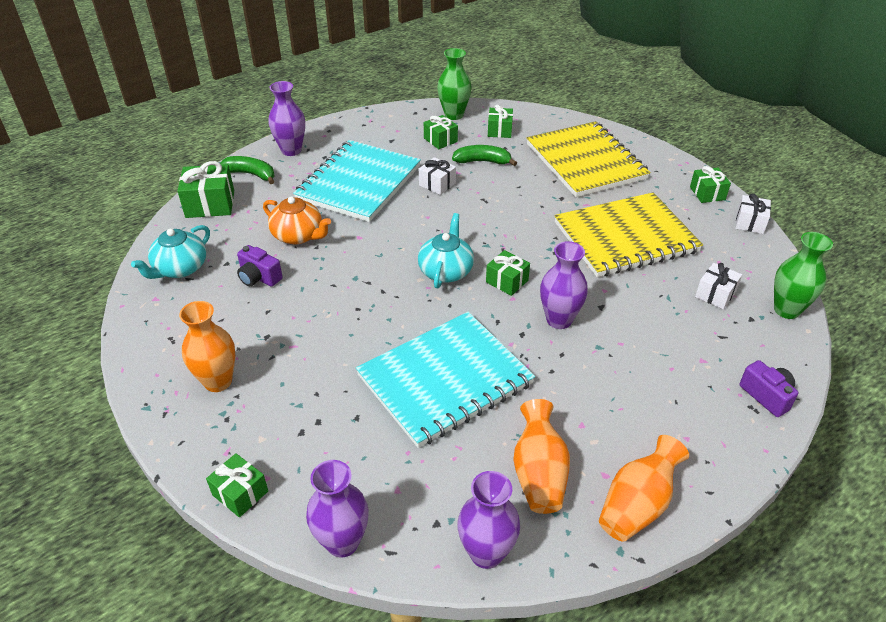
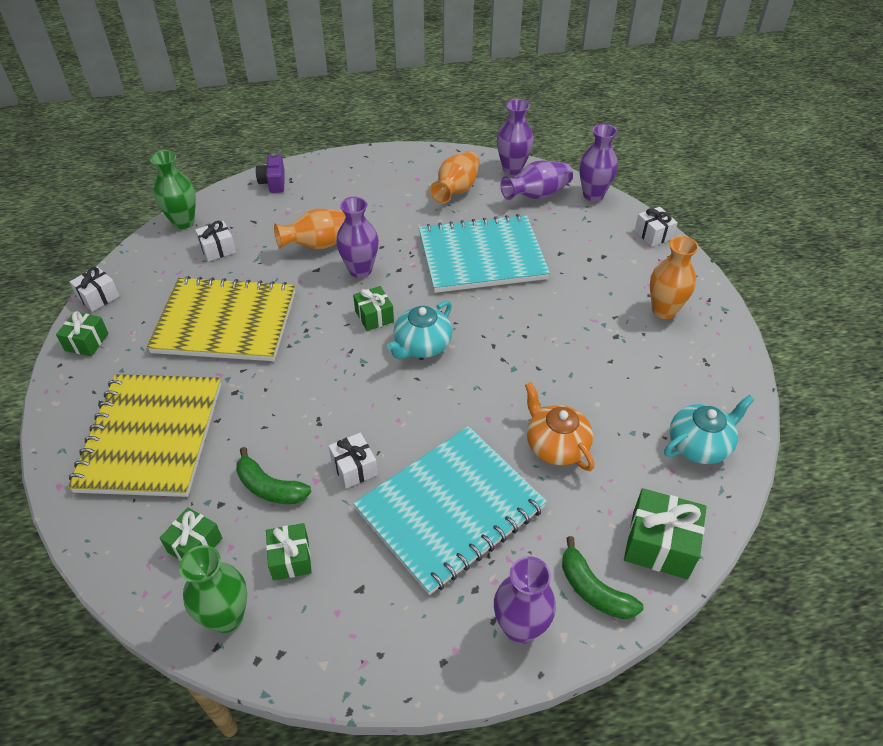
camera: 155 degrees left, 5 degrees up
(240, 493) = (653, 234): green gift -> white gift
(259, 277) = (612, 402): purple camera -> none
(424, 508) = (537, 195): none -> purple vase
(637, 505) = (412, 162): orange vase -> orange vase (320, 244)

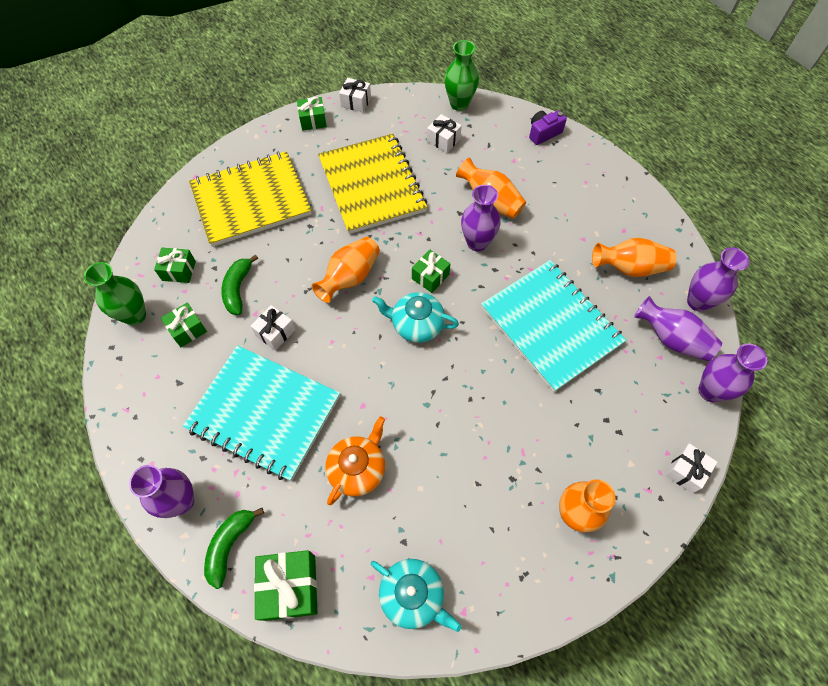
camera: 65 degrees right, 15 degrees up
(329, 379) = (350, 277): none -> orange vase

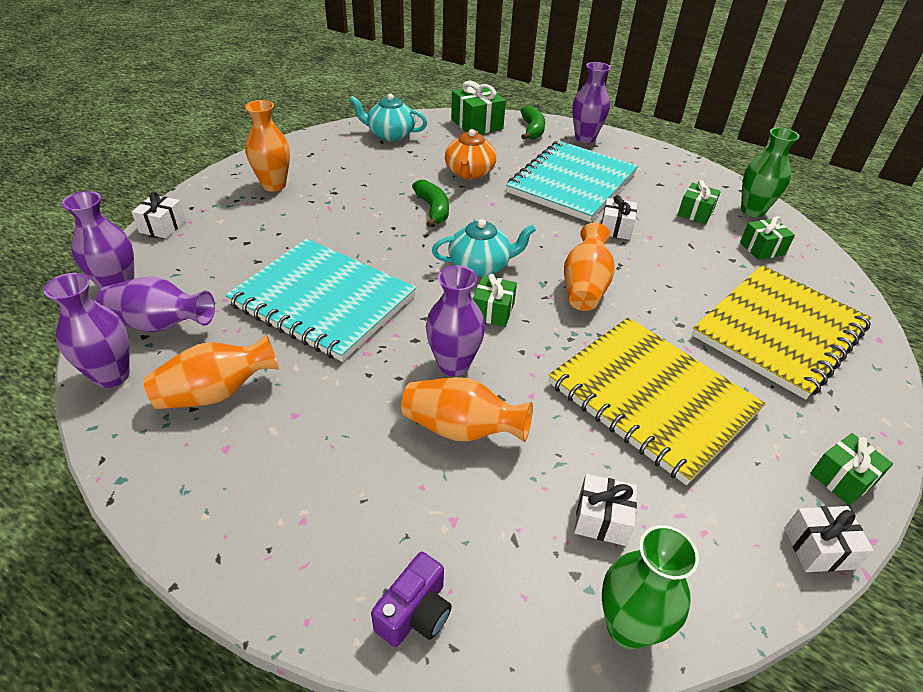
camera: 155 degrees right, 20 degrees down
(238, 289) = (688, 249): green banana -> green banana (433, 209)
(264, 413) = (572, 183): turquoise notebook -> turquoise notebook turned 60 degrees counterclockwise

